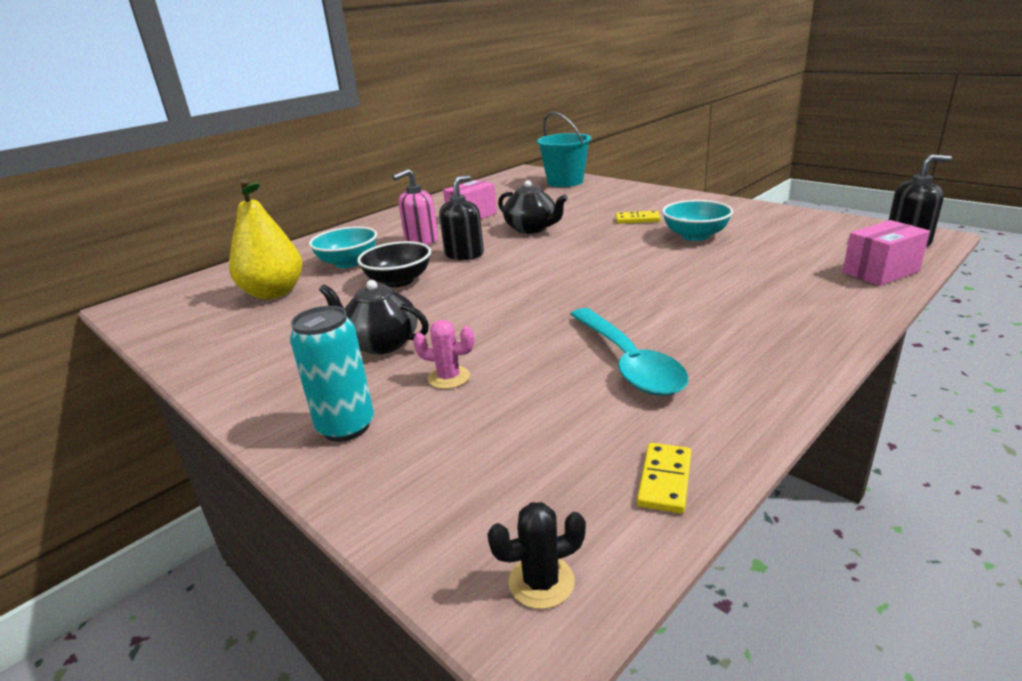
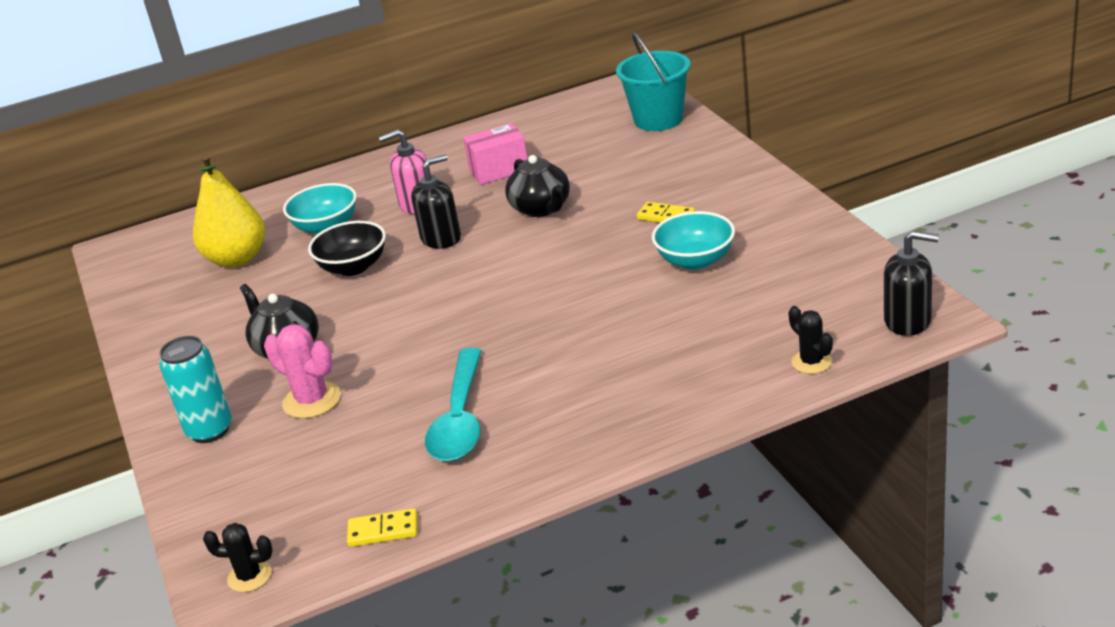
camera: 25 degrees right, 5 degrees up
(449, 378) = (312, 400): pink cactus -> pink cactus, size x1.55
(665, 480) = (383, 530): yellow domino -> yellow domino turned 45 degrees clockwise
(880, 272) = (811, 362): pink box -> black cactus

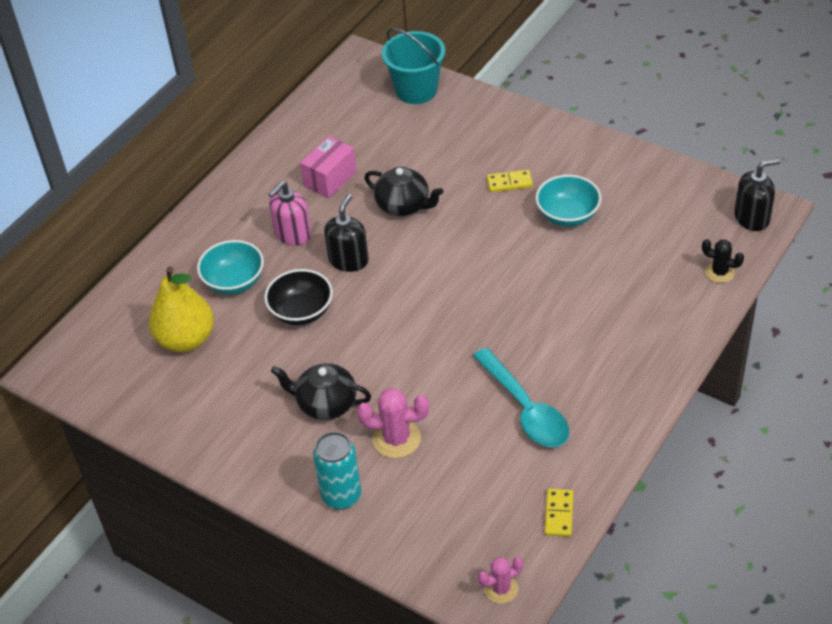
camera: 35 degrees left, 15 degrees up
(249, 576) = (501, 589): black cactus -> pink cactus
(383, 530) = (559, 514): yellow domino -> yellow domino turned 45 degrees counterclockwise

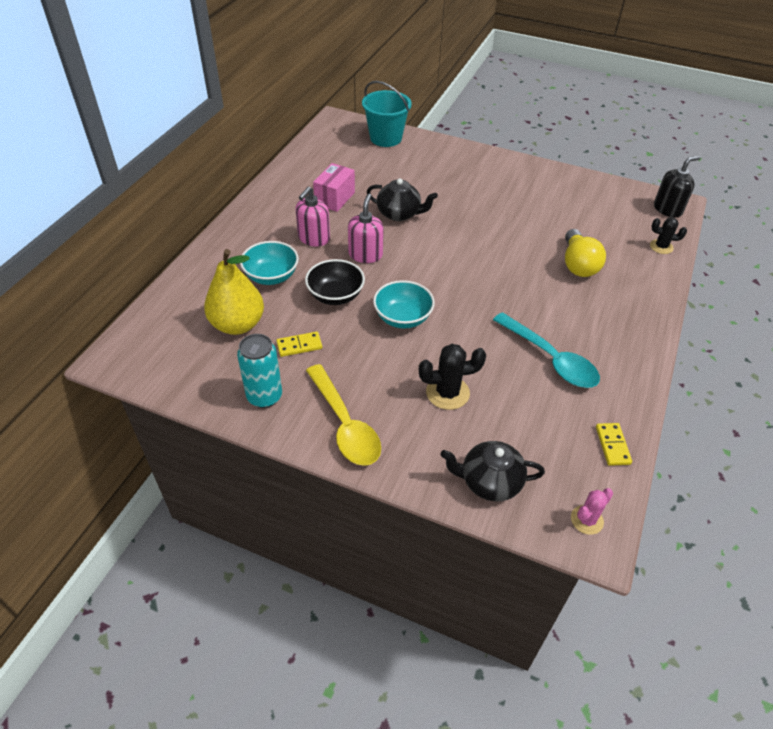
camera: 15 degrees left, 0 degrees up
(277, 464) = (345, 425): none -> yellow spoon
(326, 404) = (376, 368): black teapot -> black teapot (489, 482)
(341, 496) = (412, 448): turquoise can -> turquoise can (264, 396)
(348, 260) = (365, 255): black soap dispenser -> pink soap dispenser
(396, 439) = (447, 393): pink cactus -> black cactus
(509, 182) = (477, 194): yellow domino -> yellow domino (299, 345)
(567, 215) = (530, 214): turquoise bowl -> turquoise bowl (402, 318)
(603, 290) = (578, 264): none -> yellow light bulb

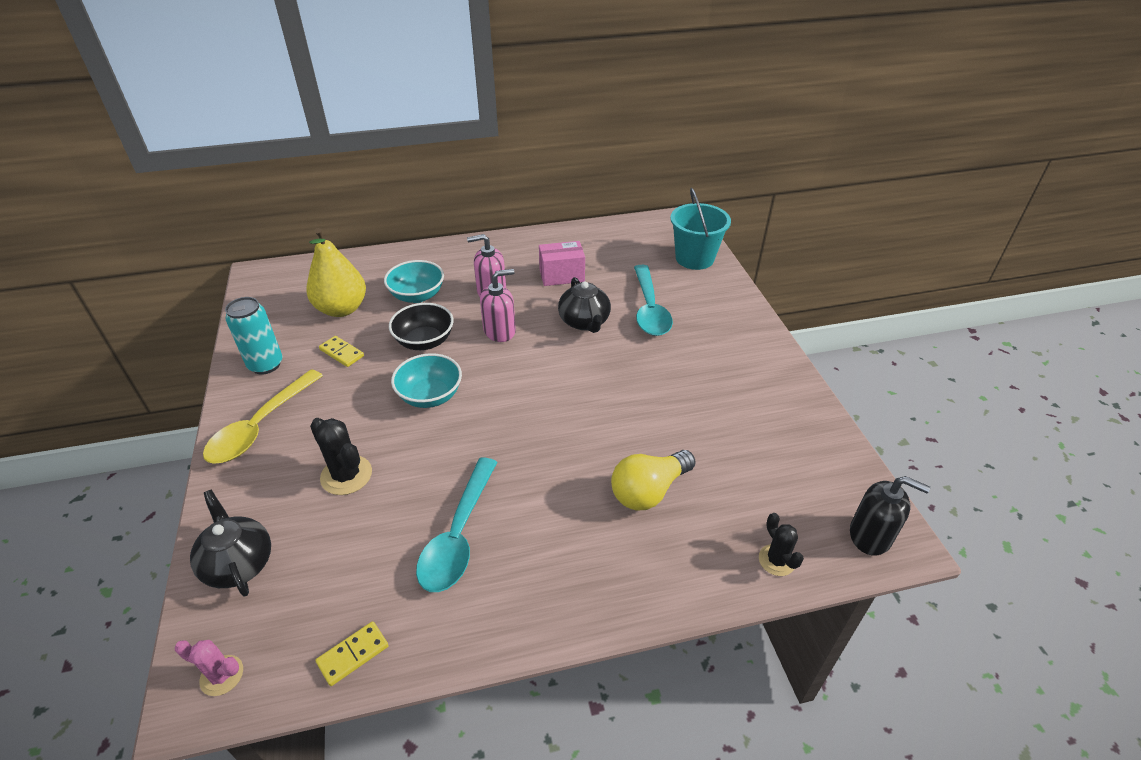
camera: 55 degrees right, 5 degrees down
(417, 182) = (649, 309): none -> turquoise spoon

